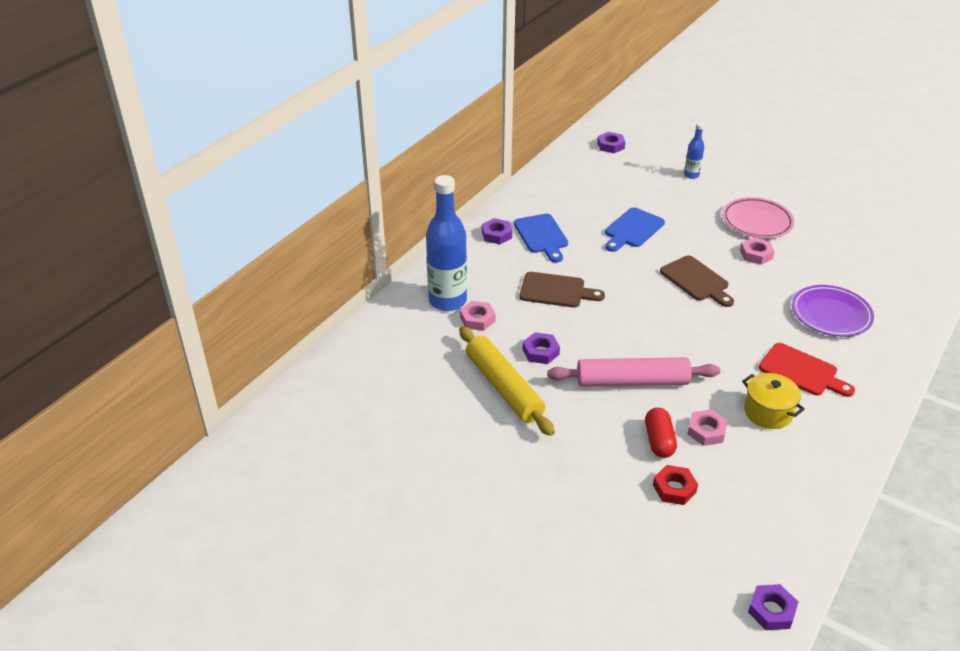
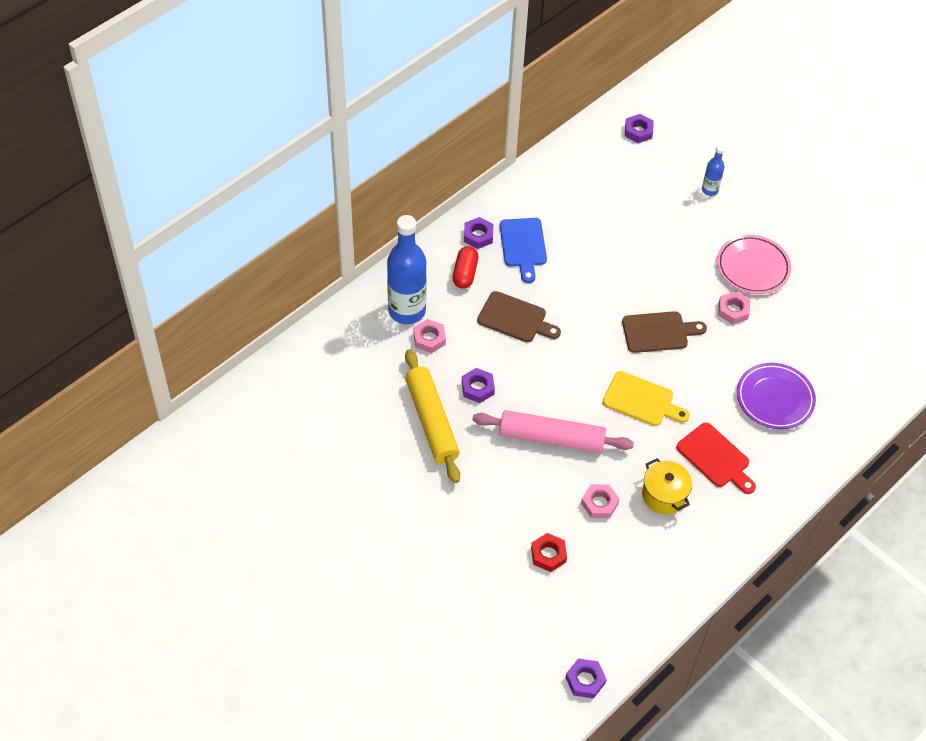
camera: 10 degrees right, 15 degrees up
(632, 229) = (619, 254): blue cutting board -> none
(659, 441) = (553, 505): red capsule -> red capsule (465, 273)
(696, 280) = (658, 332): brown cutting board -> brown cutting board turned 75 degrees counterclockwise
(706, 336) = (641, 400): none -> yellow cutting board

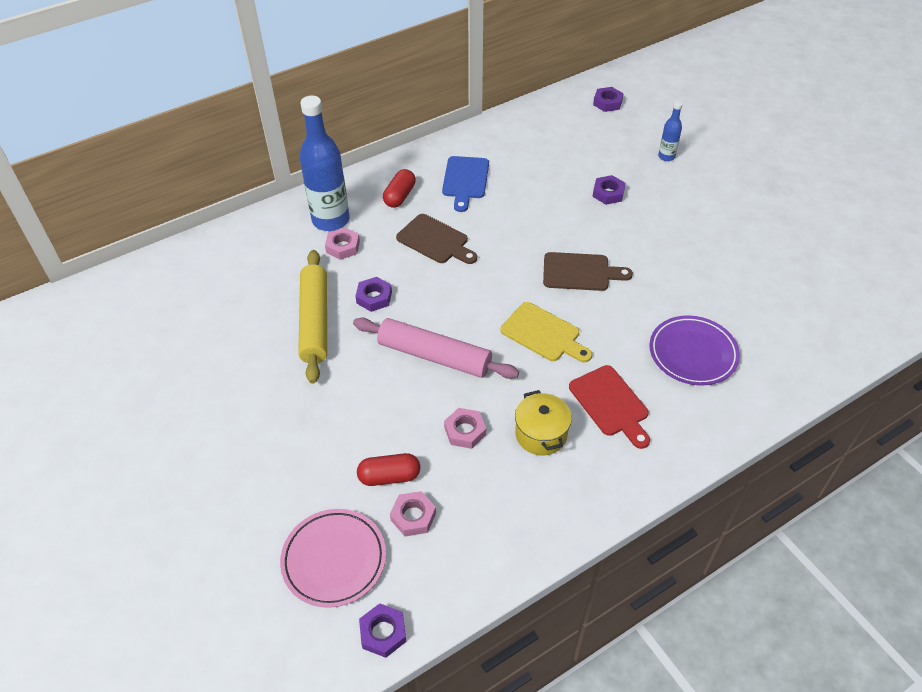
camera: 15 degrees right, 5 degrees down
(478, 236) = (424, 167): purple nut -> purple nut (608, 193)
(548, 554) = (389, 476): red nut -> red capsule
(733, 310) = (665, 263): pink nut -> pink nut (413, 516)
(752, 267) = (695, 227): pink plate -> pink plate (334, 559)

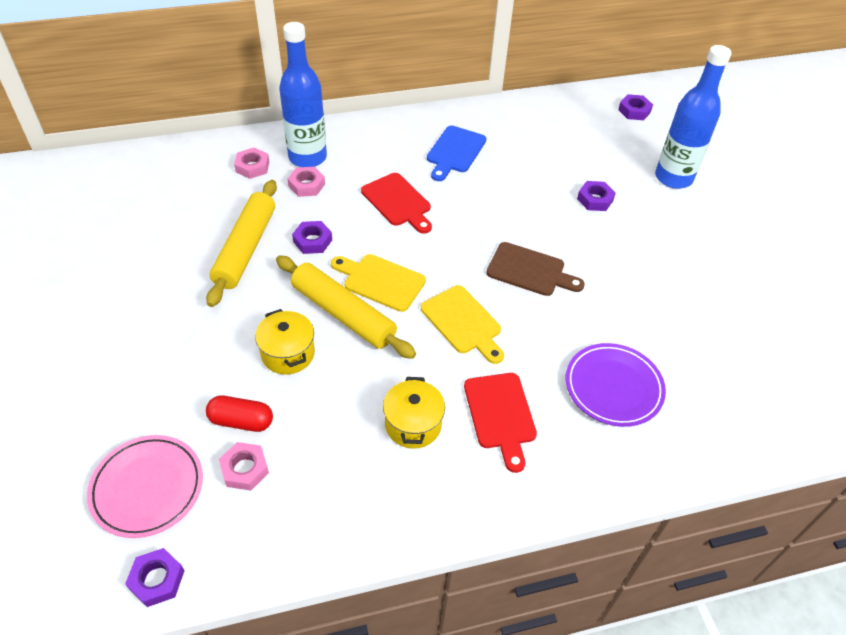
camera: 15 degrees right, 0 degrees up
(400, 196) = (384, 151): red capsule -> none
(402, 405) = (288, 353): none -> yellow pot
(434, 356) = (343, 314): pink rolling pin -> yellow rolling pin
(435, 241) = (398, 202): brown cutting board -> red cutting board
(454, 317) = (380, 281): none -> yellow cutting board
(465, 431) = (337, 398): pink nut -> pink nut (252, 167)
(666, 156) = (673, 178): blue bottle -> blue bottle, size x2.08

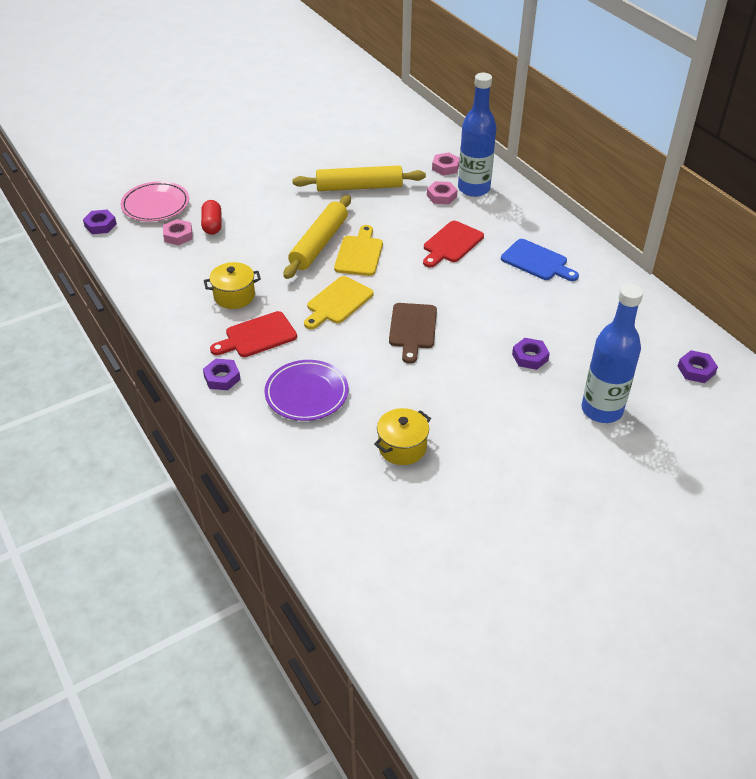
camera: 75 degrees right, 5 degrees down
(288, 353) = (273, 229): yellow pot -> yellow pot (402, 447)
(312, 241) = (383, 213): purple nut -> purple nut (222, 378)
(455, 152) = (537, 261): blue cutting board -> blue cutting board turned 150 degrees counterclockwise

